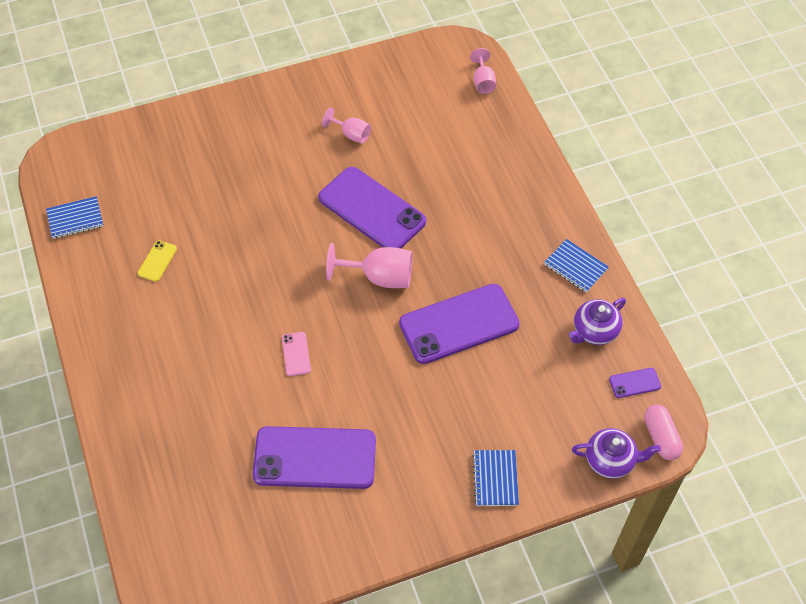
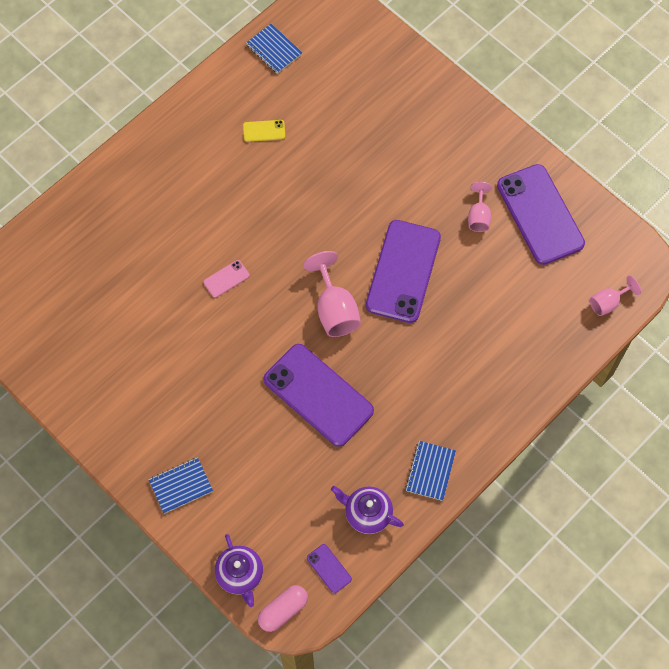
camera: 65 degrees right, 10 degrees up
(315, 458) = (138, 337): purple phone -> purple phone (540, 214)

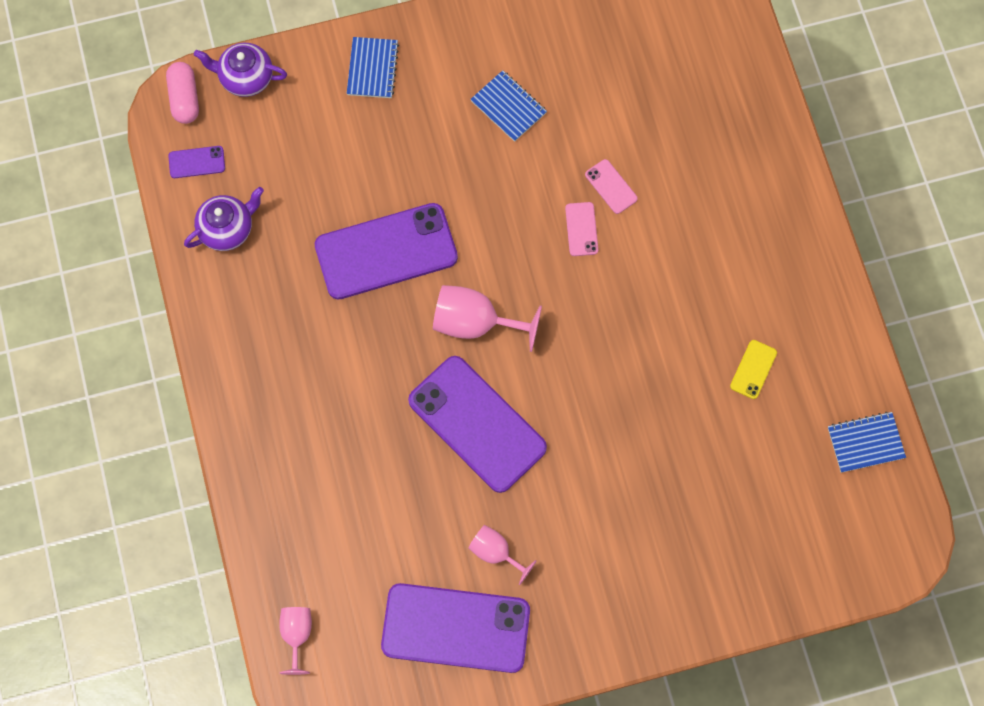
camera: 120 degrees right, 5 degrees up
(183, 276) = (611, 186): none -> pink phone
(430, 471) = (230, 317): blue notebook -> blue notebook (508, 107)

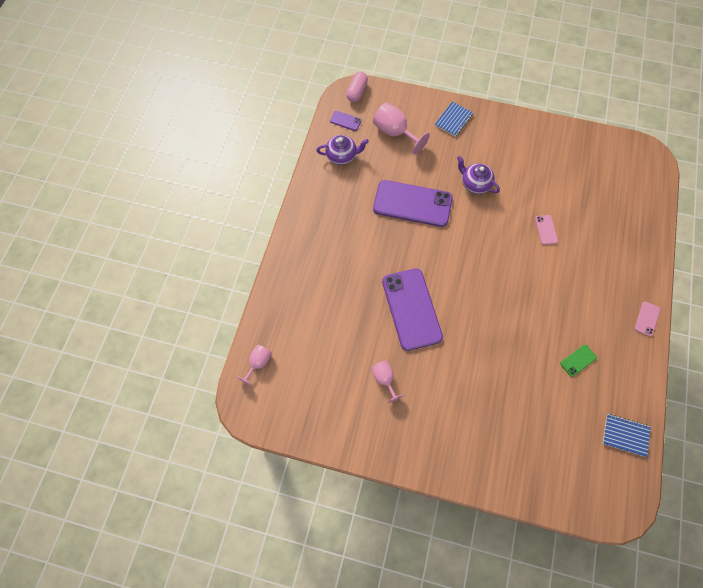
camera: 30 degrees right, 5 degrees down
(245, 78) = (390, 96): purple teapot -> purple teapot (475, 184)
(455, 628) = (341, 406): purple phone -> none
(475, 323) = (438, 259): pink goblet -> pink goblet (395, 133)
(508, 107) = (512, 168): blue notebook -> none
(581, 229) = (519, 242): pink phone -> pink phone (647, 319)
(753, 369) = (578, 360): yellow phone -> green phone

